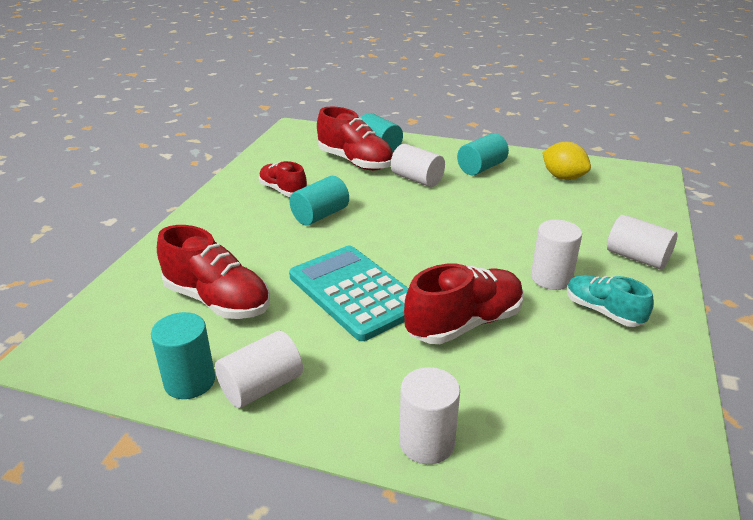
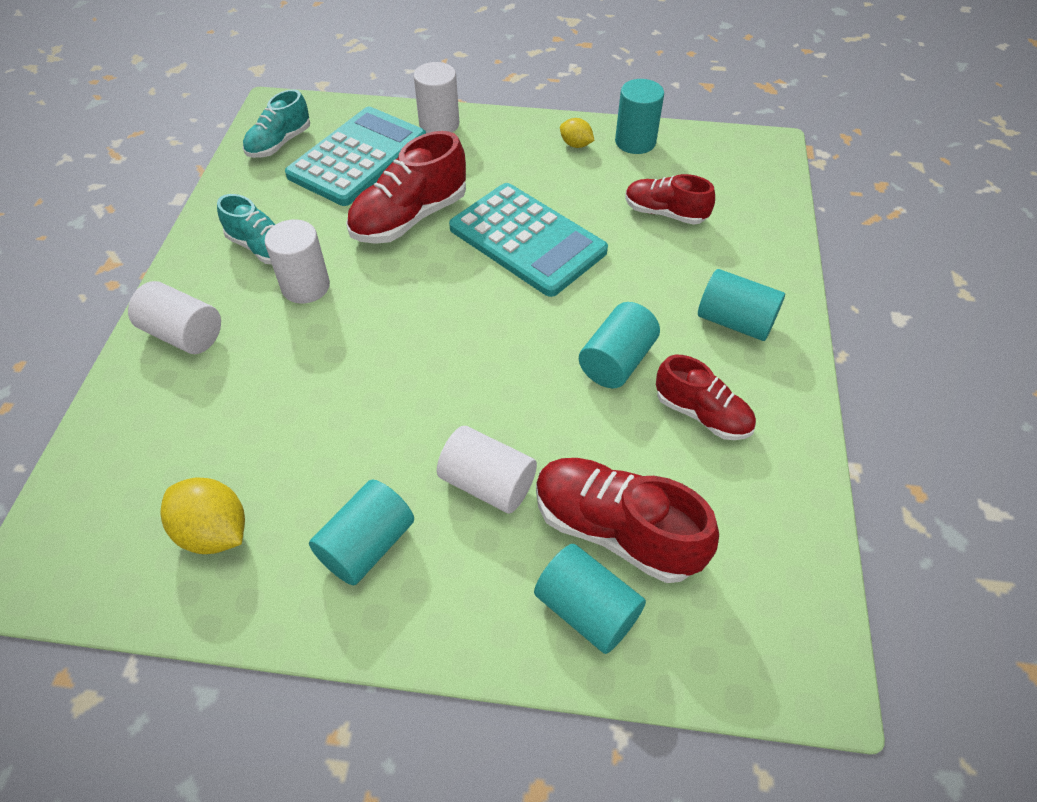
camera: 170 degrees right, 20 degrees up
(217, 301) = (665, 213): red shoe -> red shoe, size x0.64
(225, 226) = (735, 321): none -> turquoise cylinder
(261, 386) = (576, 145): white cylinder -> yellow lemon
(530, 403) = (358, 157): none -> turquoise calculator
(642, 438) = (279, 143): none -> turquoise shoe

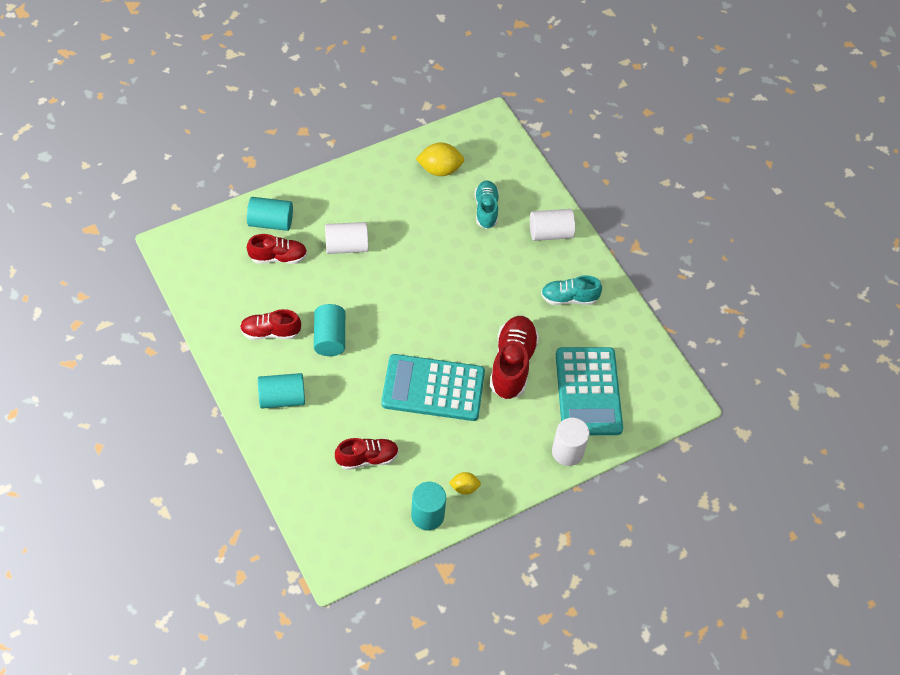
camera: 140 degrees right, 5 degrees up
(279, 143) = (646, 373): turquoise shoe -> turquoise shoe (486, 209)
(305, 286) = (522, 290): white cylinder -> none
(367, 545) = (375, 197): turquoise cylinder -> none
(615, 530) = (278, 257): red shoe -> red shoe, size x0.64

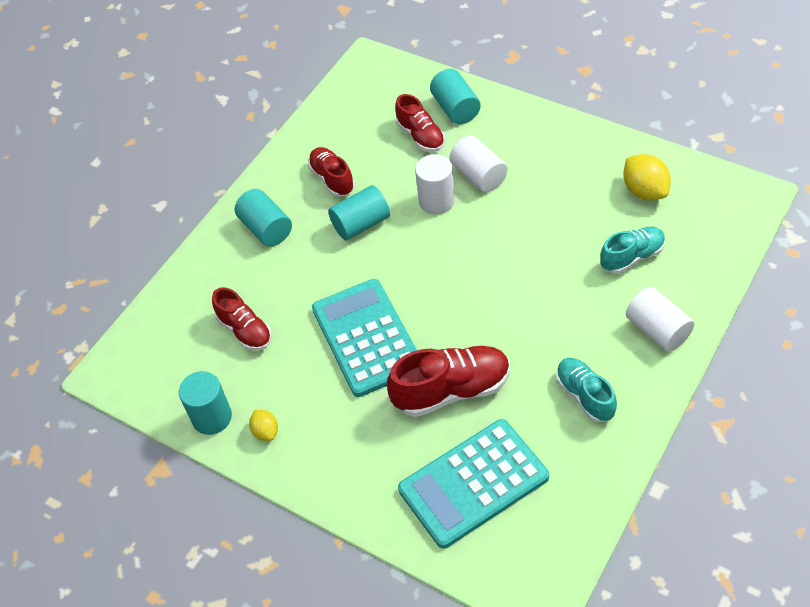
camera: 70 degrees right, 5 degrees down
(567, 452) = (378, 505): white cylinder -> white cylinder (436, 201)

